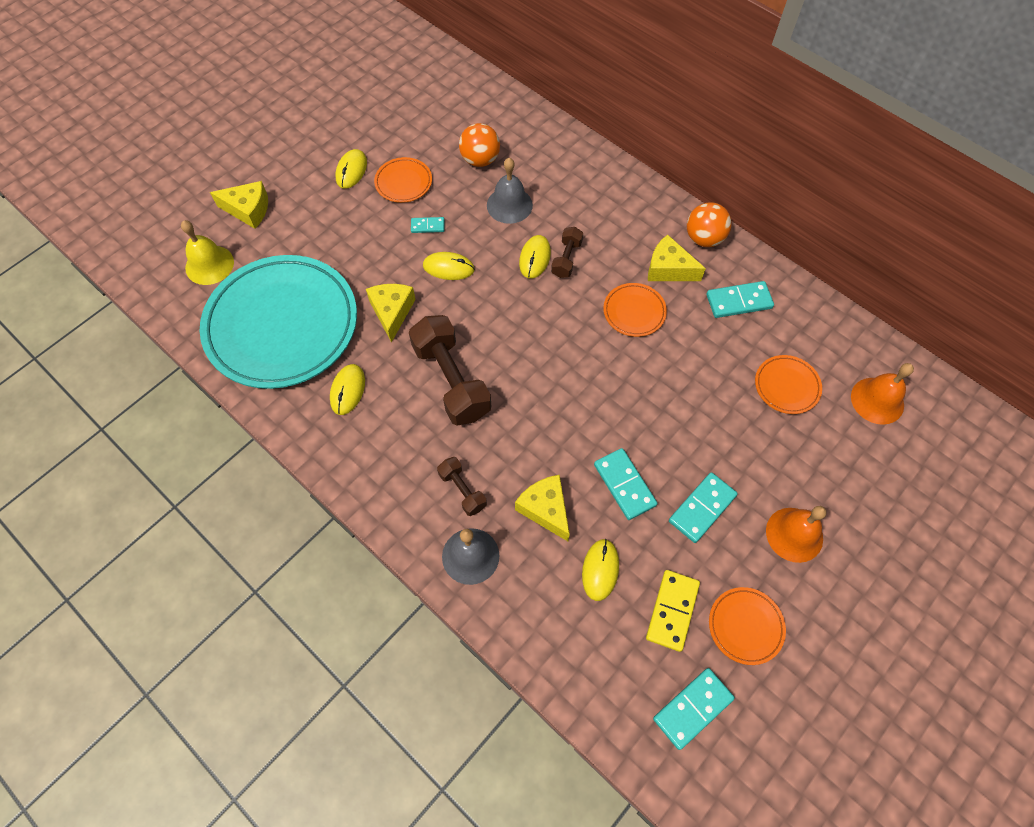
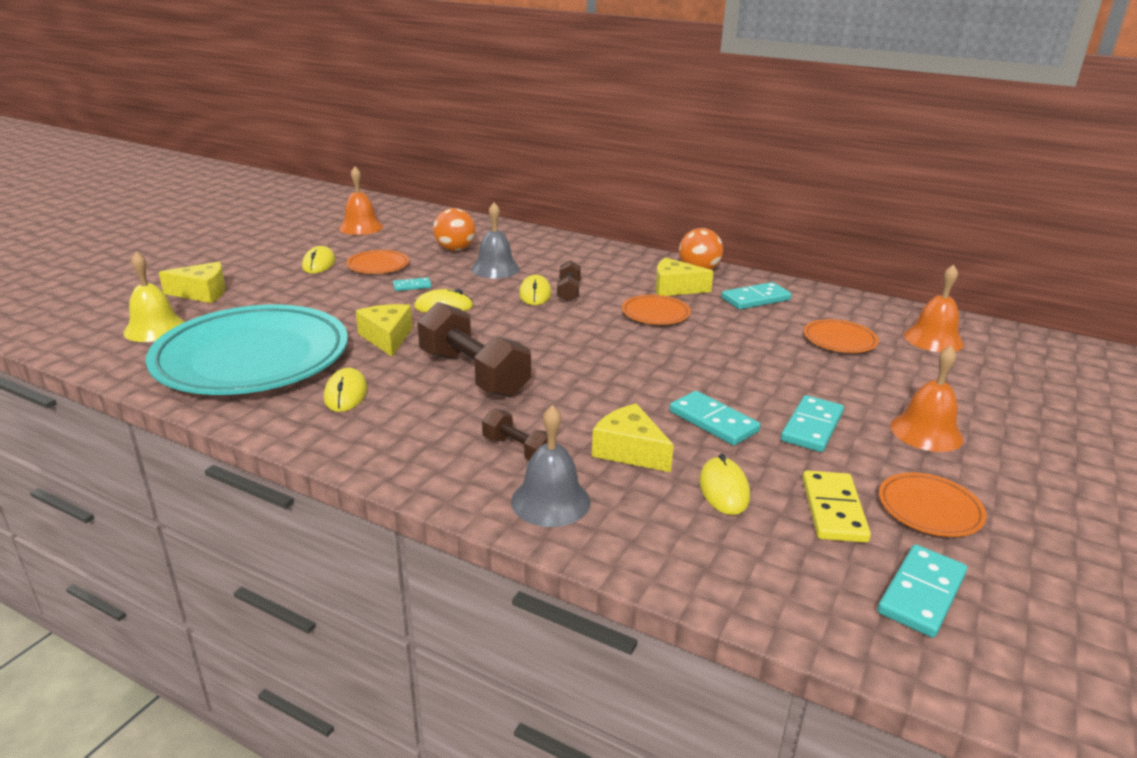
camera: 15 degrees left, 35 degrees down
(399, 101) = (361, 227): none -> orange bell

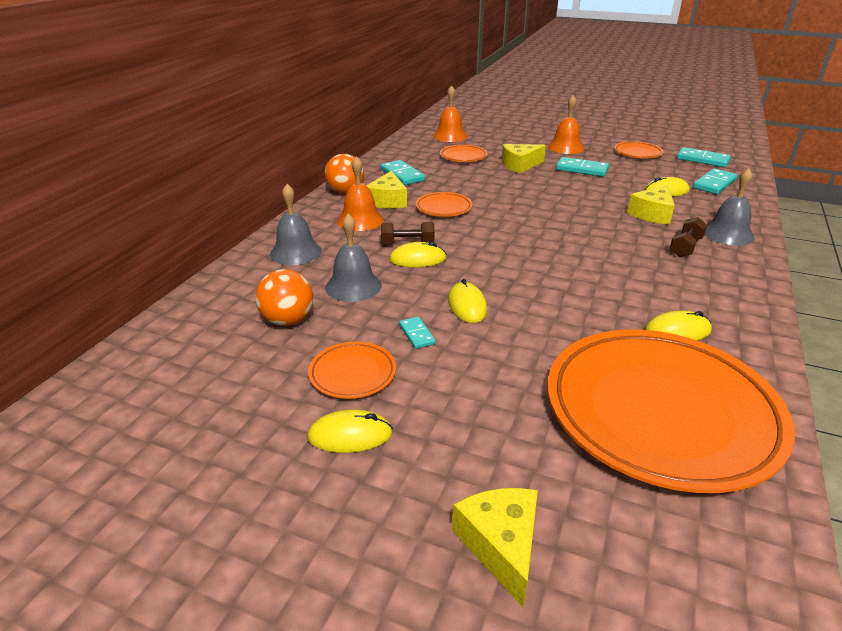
camera: 95 degrees left, 5 degrees up
(155, 328) = (648, 550): yellow bell -> none
(252, 358) = (660, 412): turquoise plate -> orange plate
(361, 227) = (175, 427): orange bell -> orange bell (360, 220)
(387, 338) = (557, 328): yellow cheese -> yellow cheese (520, 165)
(473, 374) = (596, 274): brown dumbbell -> none
(562, 251) = (296, 252): none -> grey bell
(713, 421) = (597, 192): turquoise domino -> turquoise domino (714, 184)
(833, 510) = (658, 170): yellow domino -> none

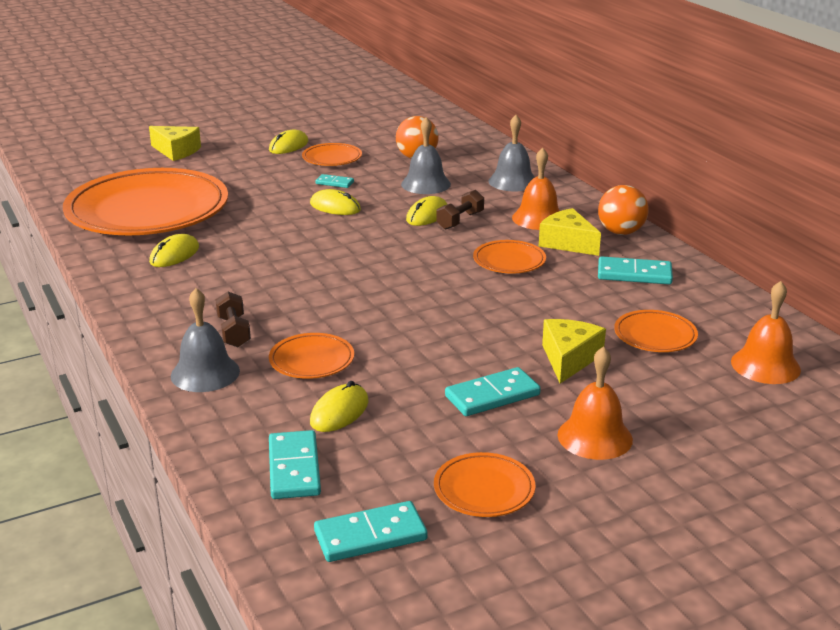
camera: 130 degrees right, 5 degrees down
(652, 214) = (312, 360): yellow cheese -> orange plate

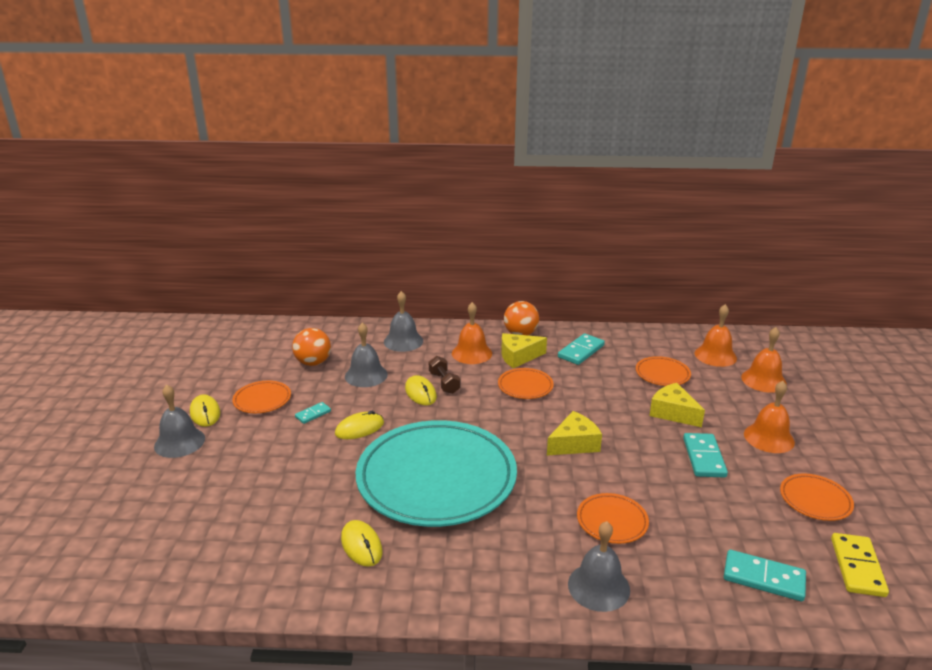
camera: 60 degrees left, 0 degrees up
(148, 211) = (245, 537): orange plate -> none
(176, 151) = (123, 480): yellow cheese -> yellow cheese (574, 444)
(234, 332) = (538, 550): brown dumbbell -> none
(240, 151) = (179, 442): none -> grey bell
(294, 259) = (436, 478): none -> turquoise plate
(339, 412) = (694, 531): yellow mouse -> none
(370, 536) = (857, 567): turquoise domino -> yellow domino
(749, 413) = (763, 380): none -> orange bell

